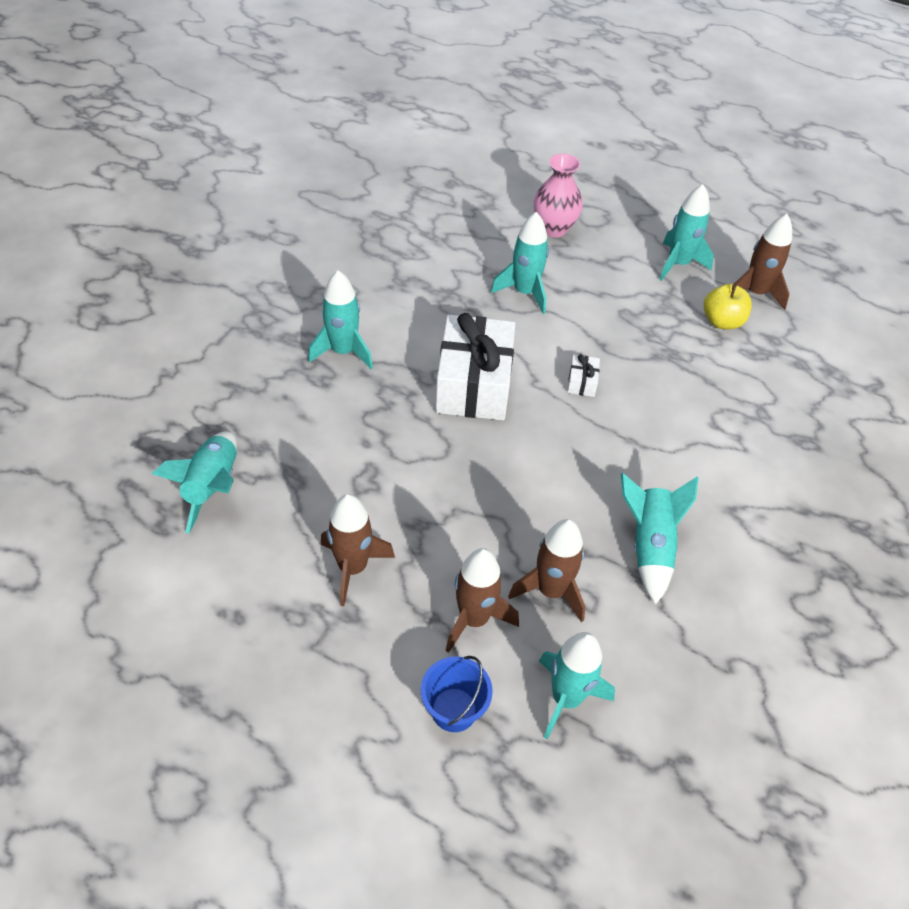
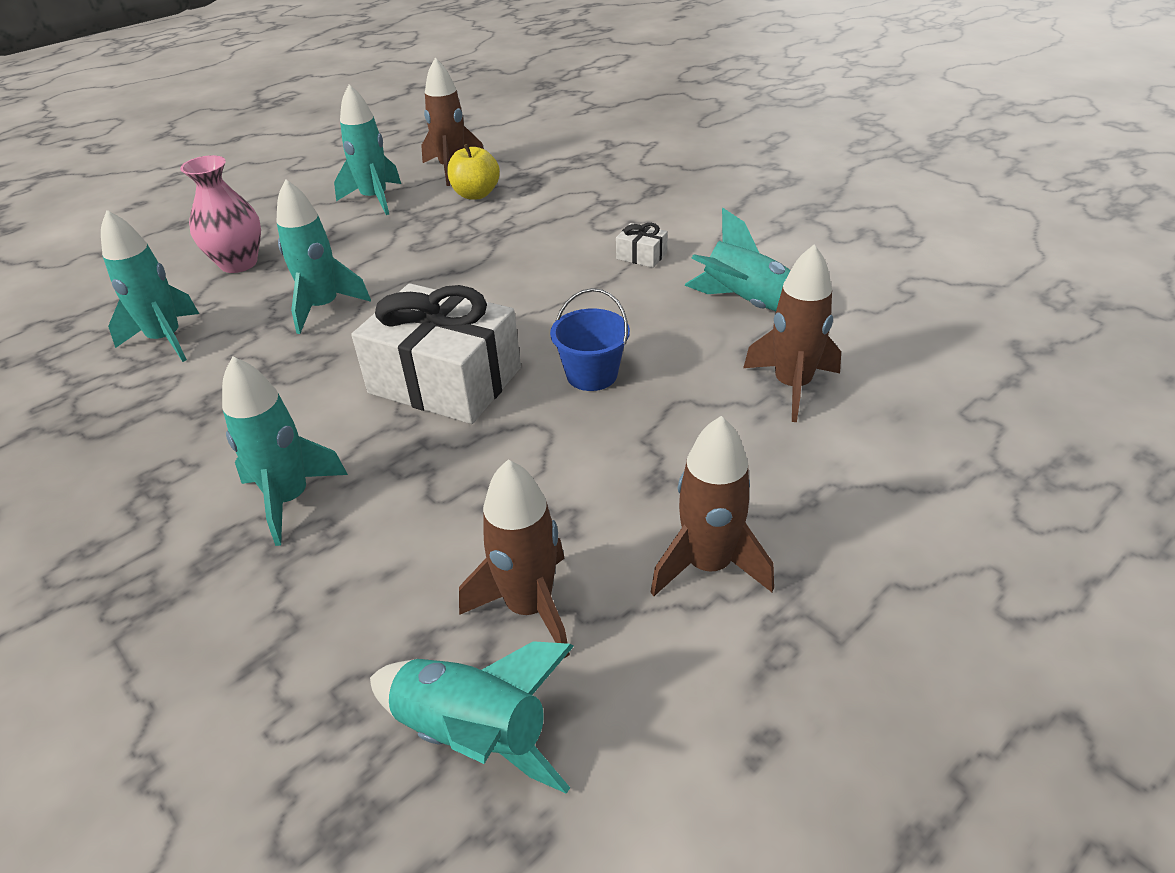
camera: 65 degrees left, 10 degrees down
(454, 709) = (954, 504): blue bucket -> blue bucket (592, 375)
(474, 619) = (820, 458): brown rocket -> brown rocket (529, 607)
(566, 698) = (941, 406): turquoise rocket -> turquoise rocket (166, 339)
(582, 382) = (498, 297): white gift -> white gift (641, 256)

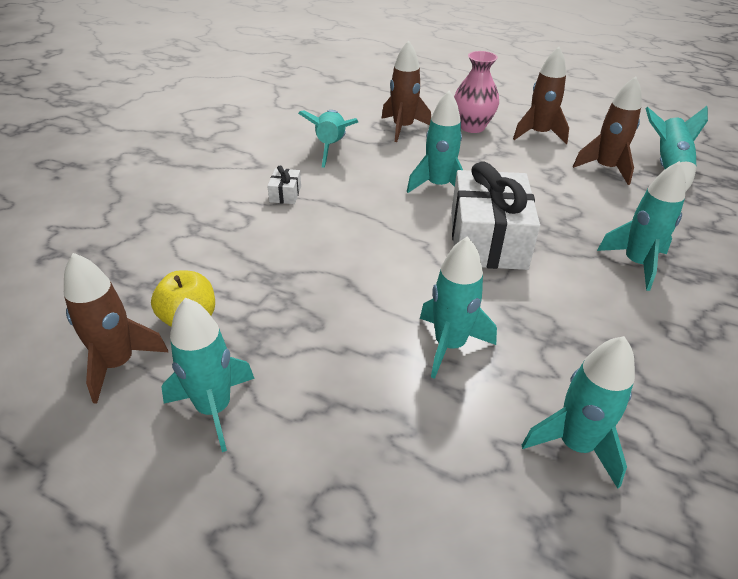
camera: 115 degrees left, 0 degrees up
(238, 263) = (414, 471): pink vase -> pink vase (472, 127)
(592, 375) = (438, 186): blue bucket -> turquoise rocket

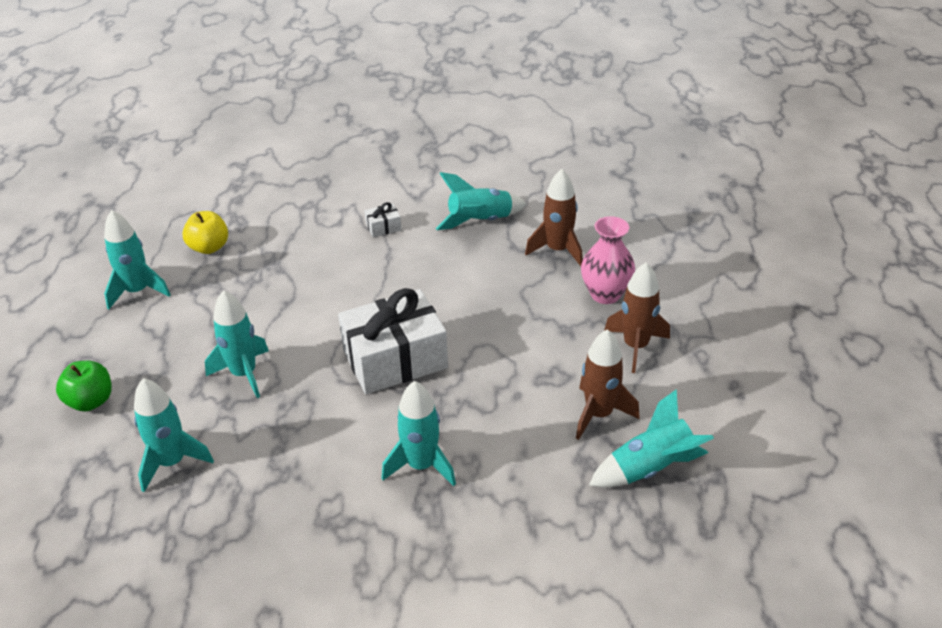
camera: 65 degrees right, 0 degrees up
(118, 364) = (157, 239): brown rocket -> none
(418, 513) = (91, 401): none -> green apple
(438, 186) = (463, 305): turquoise rocket -> none

